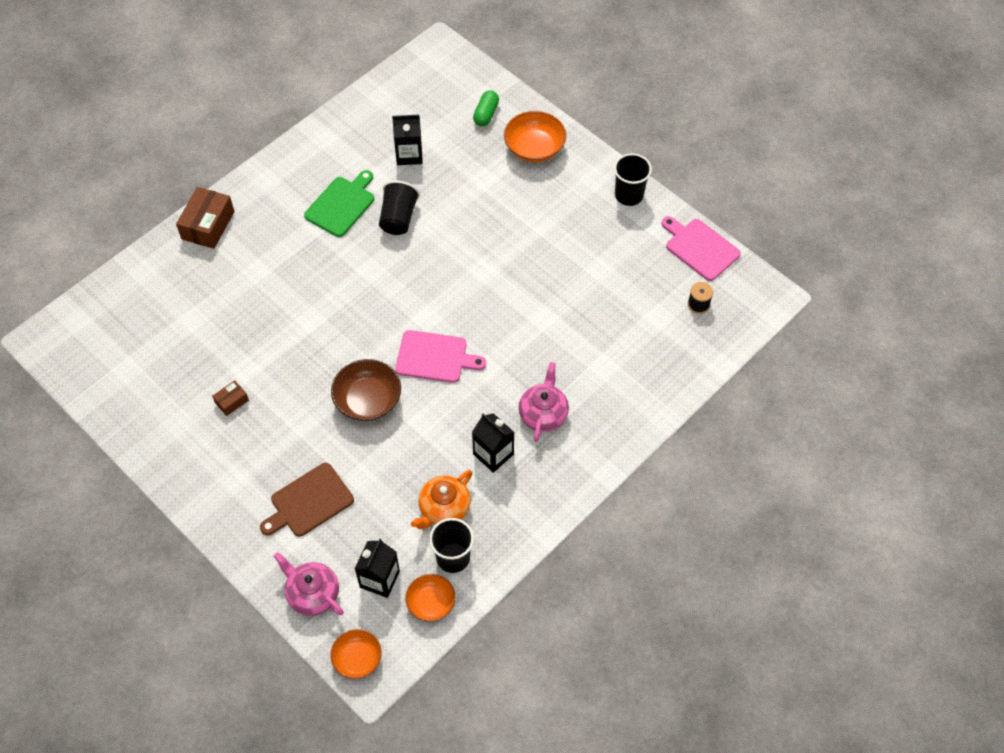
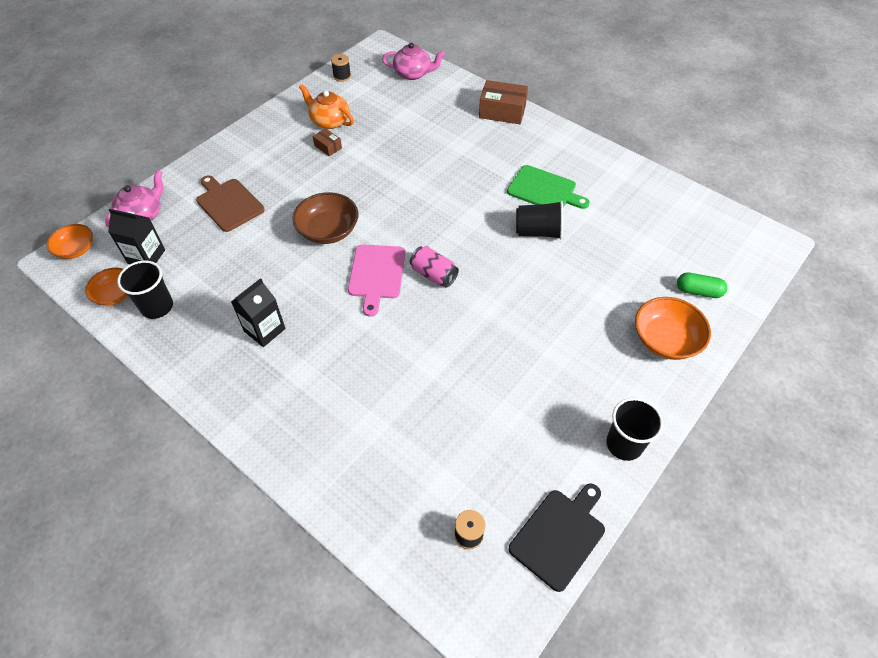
camera: 85 degrees right, 5 degrees down
(95, 386) = (342, 76): none -> black spool
(409, 154) = (620, 232): black carton -> none
(441, 309) = (433, 275): none -> pink can
(443, 508) = (209, 295): orange teapot -> orange teapot (329, 121)
(543, 413) = (310, 370): pink teapot -> pink teapot (413, 73)
(700, 248) = (559, 535): pink cutting board -> black cutting board

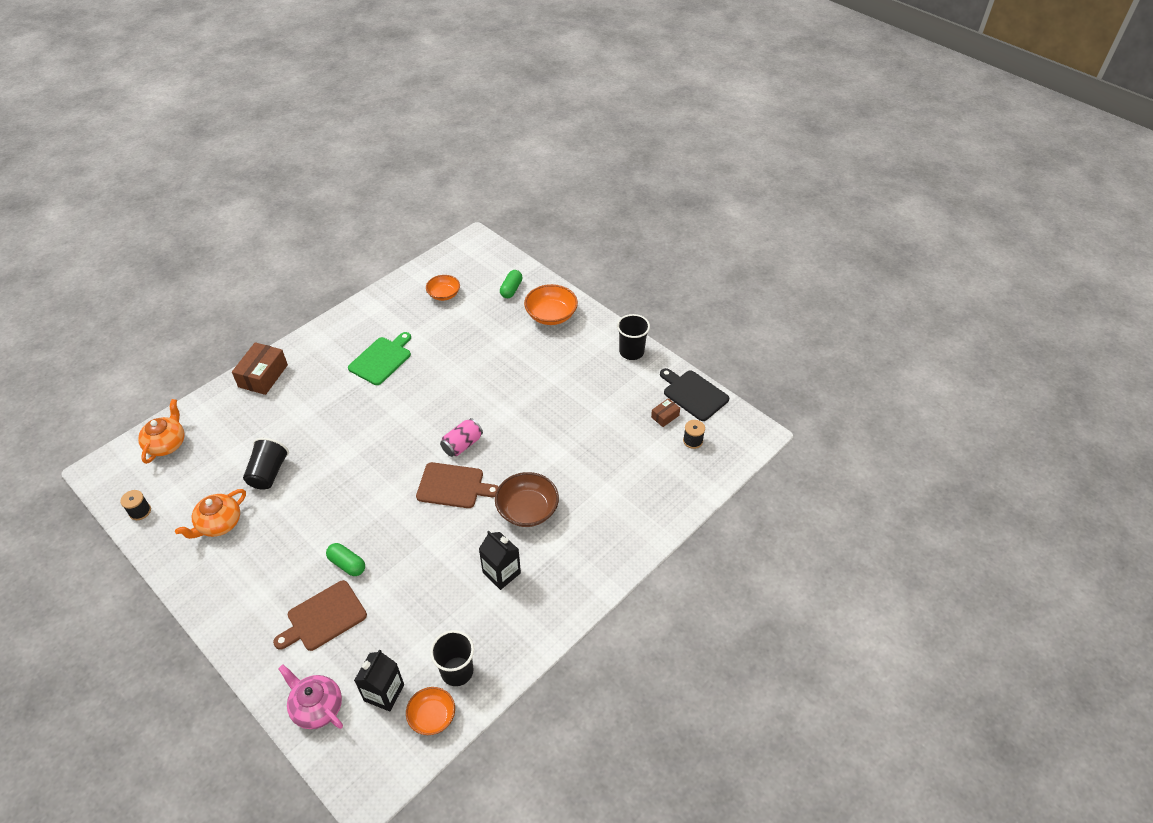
camera: 85 degrees left, 5 degrees down
(76, 249) = (354, 774): orange bowl -> orange bowl (444, 294)
(283, 209) = (347, 564): none -> green capsule
(328, 147) = (263, 525): brown box -> brown box (665, 416)
(328, 230) = (389, 524): brown bowl -> brown bowl (527, 510)
(376, 274) = (453, 486): pink cutting board -> brown cutting board
(413, 73) = (167, 444): pink teapot -> orange teapot
(538, 232) = (430, 370): black cup -> black cup (269, 473)

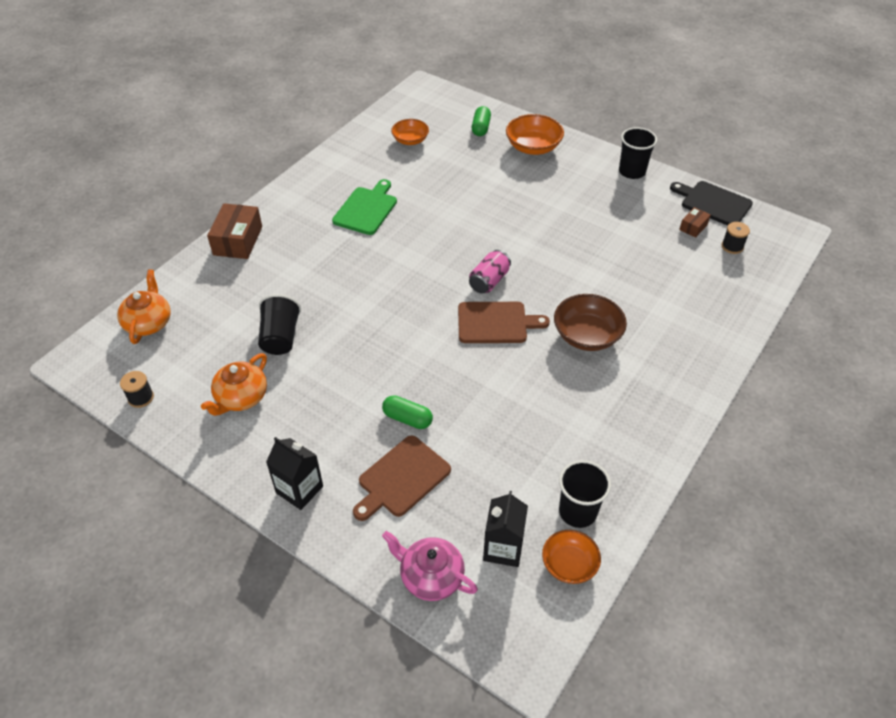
camera: 10 degrees left, 0 degrees up
(501, 573) = (585, 402): black carton -> black carton (299, 489)

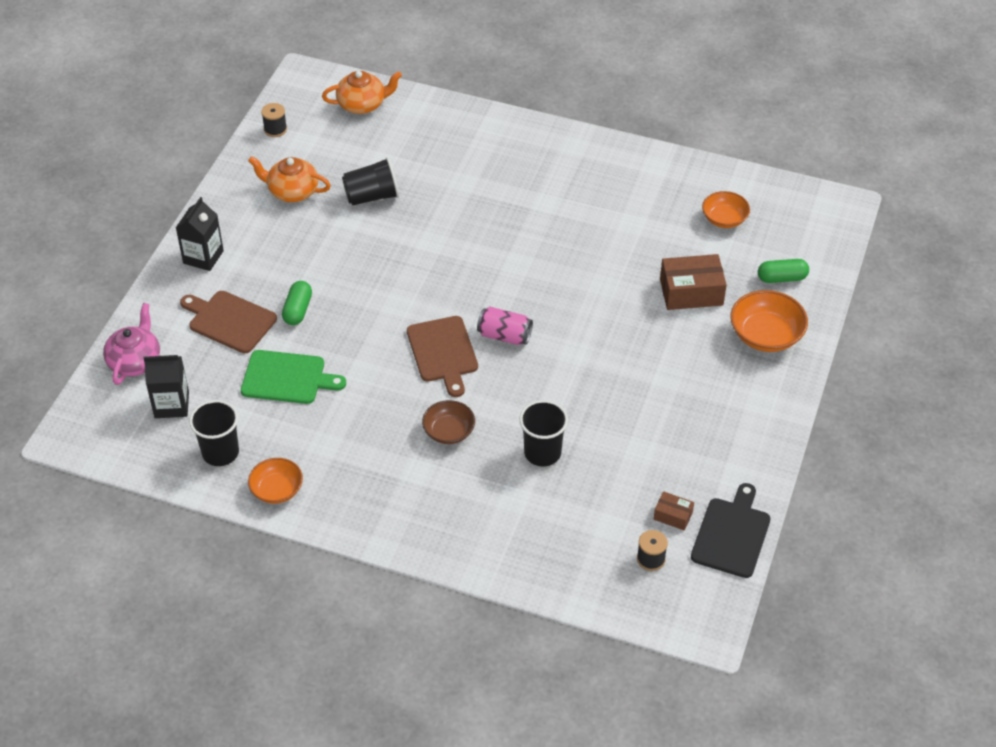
camera: 75 degrees right, 0 degrees up
(238, 241) = (493, 128): brown box -> brown box (691, 292)
(366, 209) = (582, 211): green cutting board -> green cutting board (287, 378)
(569, 564) = (163, 454): orange bowl -> orange bowl (277, 490)
(587, 335) = (449, 431): brown bowl -> brown bowl, size x0.66
(632, 171) = (761, 442): black cup -> black cup (542, 453)

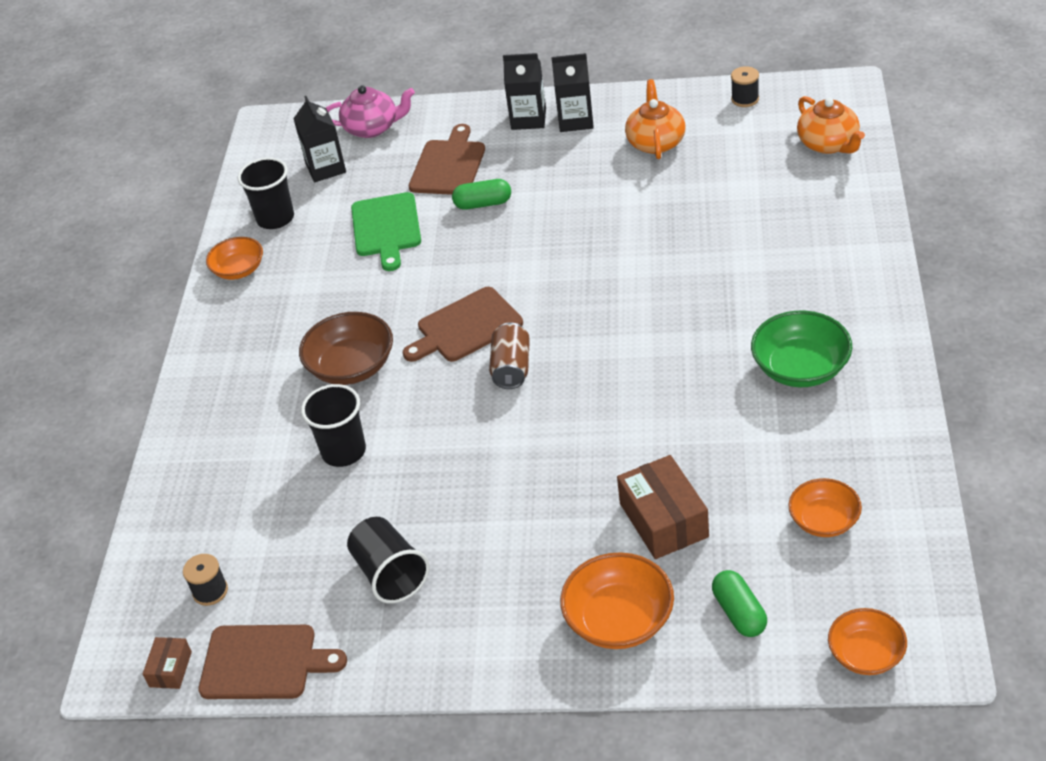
camera: 80 degrees right, 5 degrees down
(228, 229) = (575, 120): none -> black carton
(372, 196) = (681, 199): black cup -> black cup (390, 574)
(449, 431) = (351, 366): brown bowl -> brown bowl, size x1.52
(504, 336) = (511, 368): pink can -> brown can
(586, 189) = (800, 368): none -> green bowl
(673, 516) = (280, 596): brown box -> brown box (170, 669)
(731, 534) = (264, 662): black cutting board -> brown cutting board
(833, 233) = (866, 654): none -> orange bowl

